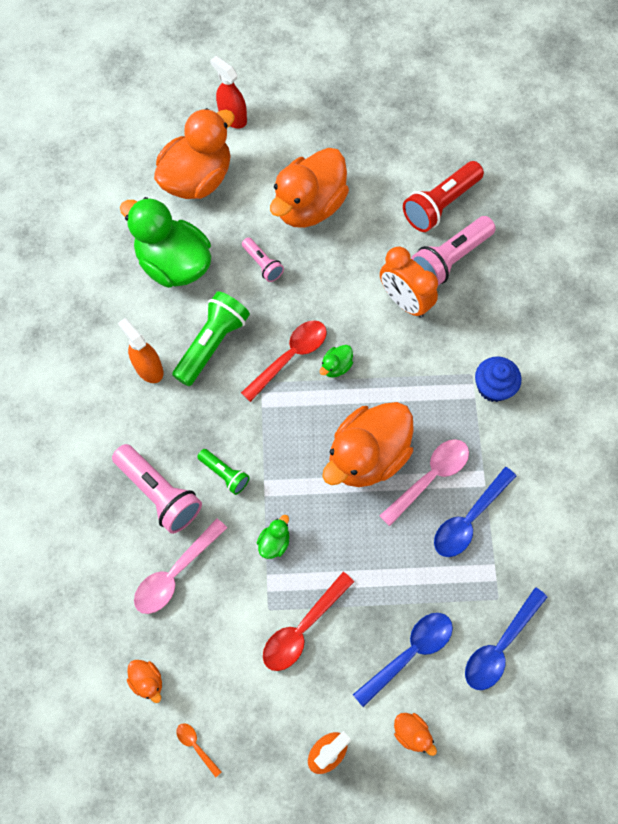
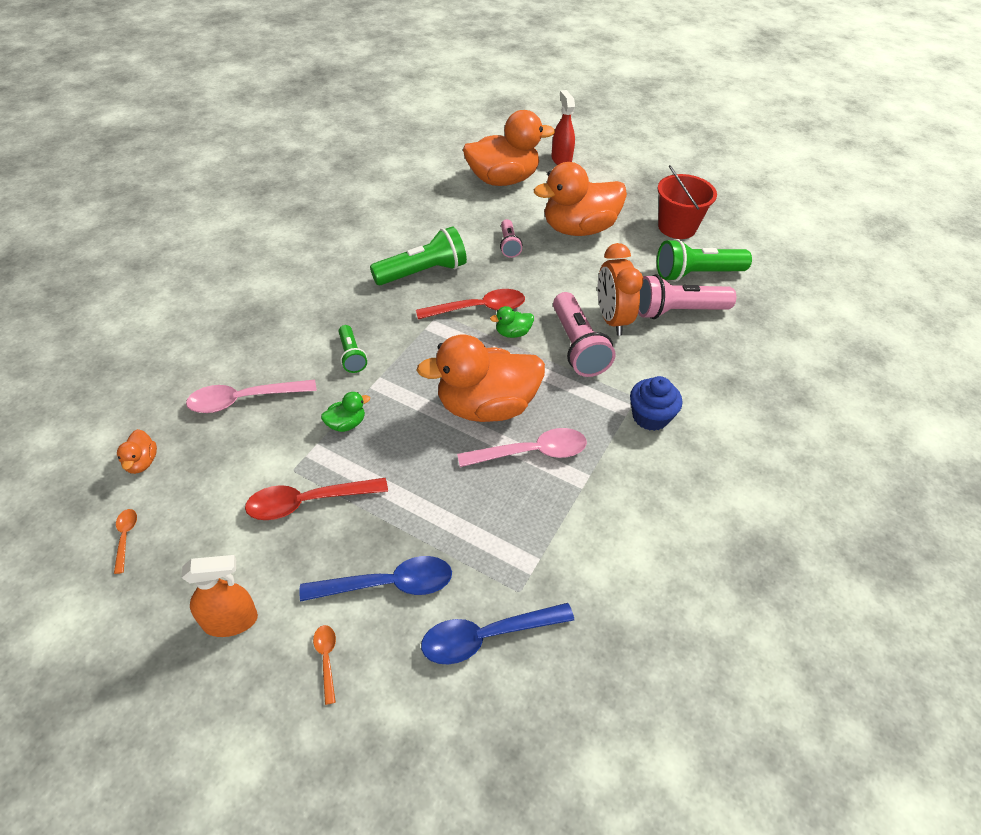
camera: 30 degrees right, 20 degrees down
(148, 368) = (359, 263): orange spray bottle -> none
(159, 493) = (288, 341): pink flashlight -> pink flashlight (577, 346)
(174, 264) = (439, 216): green duck -> none
(391, 153) = (677, 227): none -> red bucket
(411, 733) = (326, 659): orange duck -> orange spoon
(440, 204) = (696, 274): red flashlight -> green flashlight
(469, 518) = (544, 506): blue spoon -> none

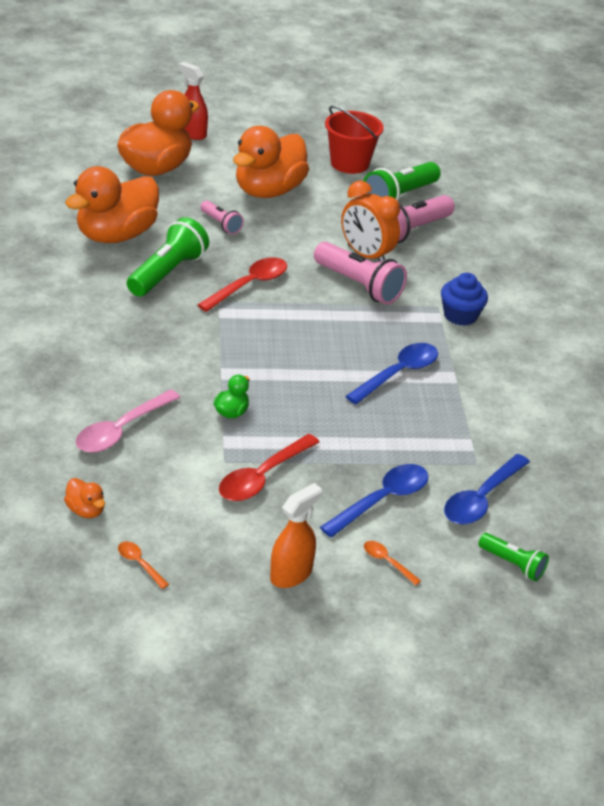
camera: 35 degrees left, 10 degrees down
(351, 356) = (178, 361): green flashlight -> green flashlight (512, 564)
(486, 406) = (331, 356): orange duck -> orange duck (116, 235)
(512, 333) = (297, 294): green duck -> none
(531, 453) = (398, 374): pink spoon -> blue spoon

